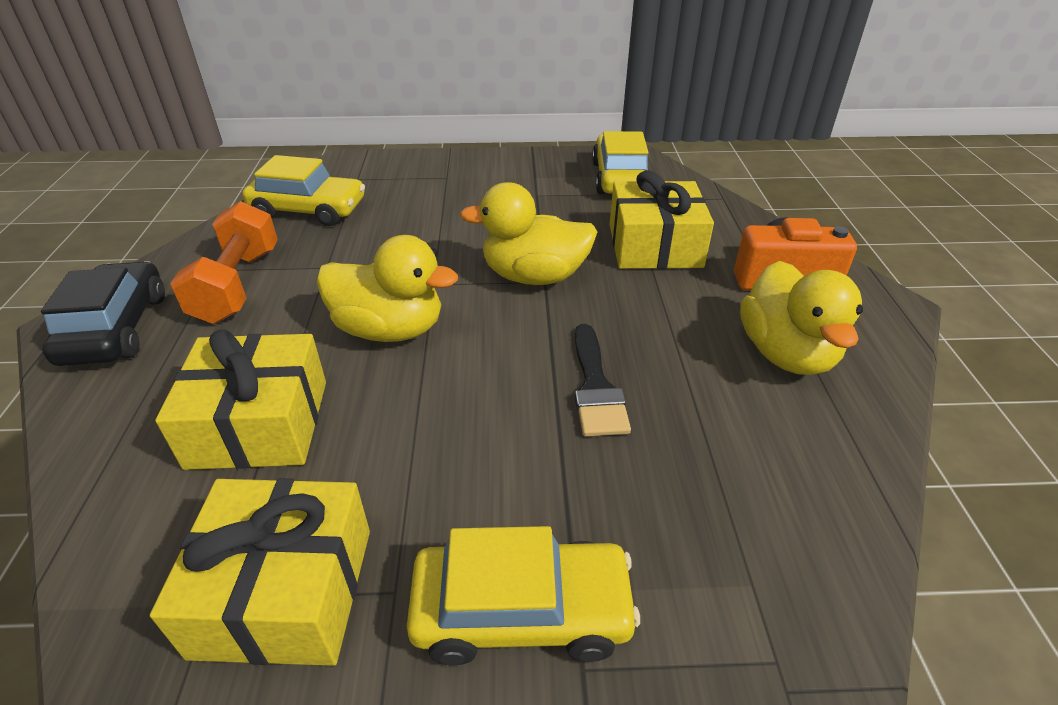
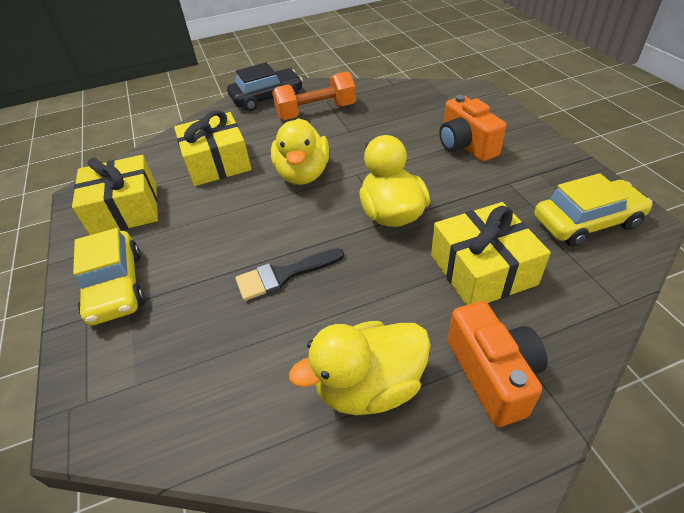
camera: 75 degrees right, 5 degrees up
(308, 210) = (404, 101): yellow car -> none
(450, 198) = (465, 145): none -> orange camera

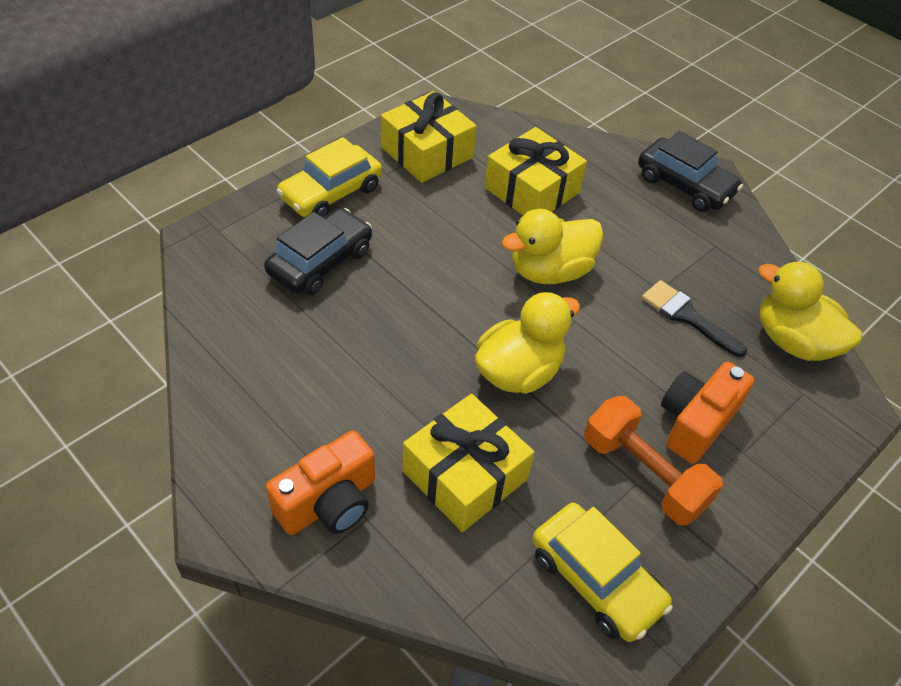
camera: 60 degrees right, 5 degrees up
(198, 315) = (320, 262): none -> black car
(283, 275) = (389, 306): black brush -> black brush (687, 316)
(316, 112) = (681, 244): orange dumbbell -> orange dumbbell (643, 474)
(369, 386) = (286, 408): yellow duck -> yellow duck (793, 341)

